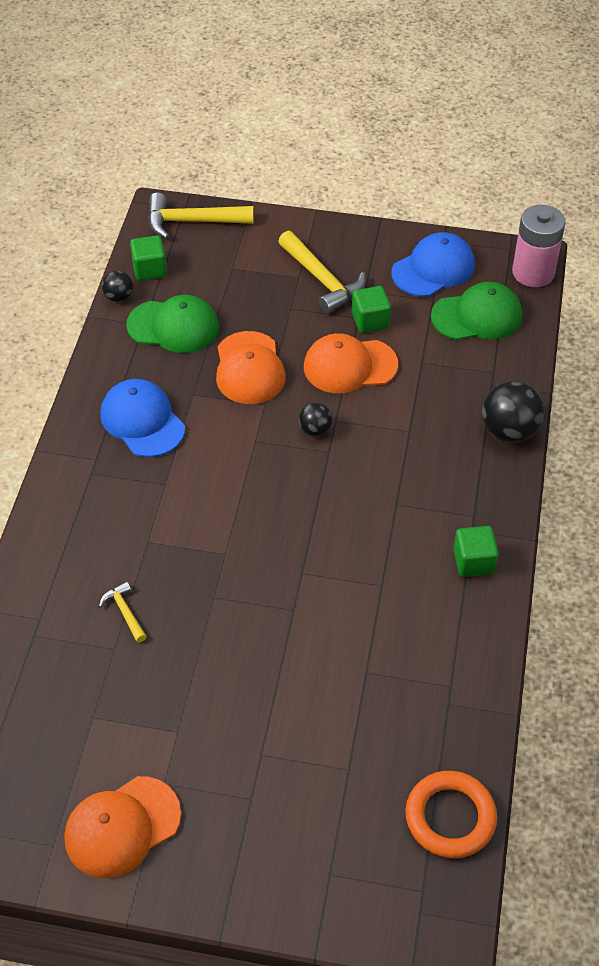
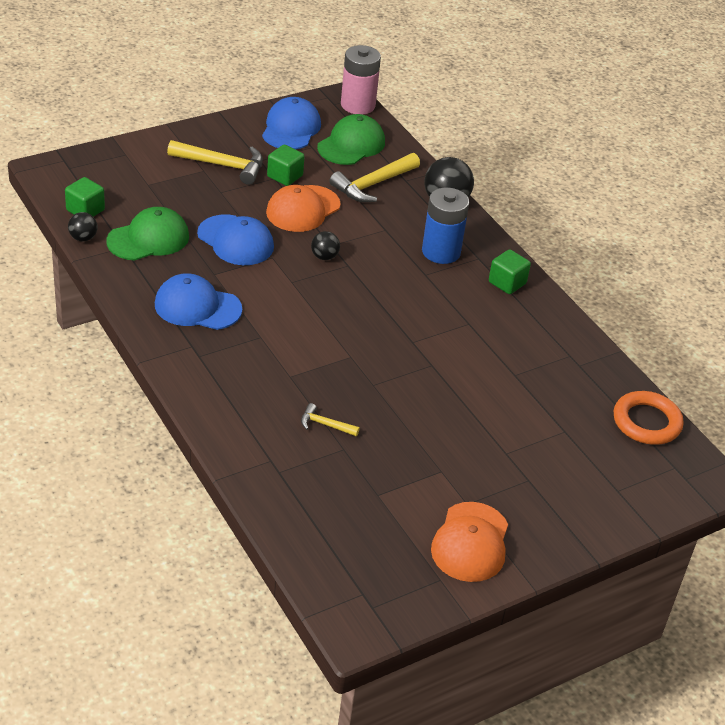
camera: 45 degrees left, 10 degrees down
(192, 221) = (81, 167): yellow hammer -> yellow hammer (373, 184)
(249, 368) = (235, 241): orange cap -> blue cap
(440, 487) = (441, 252): none -> blue battery

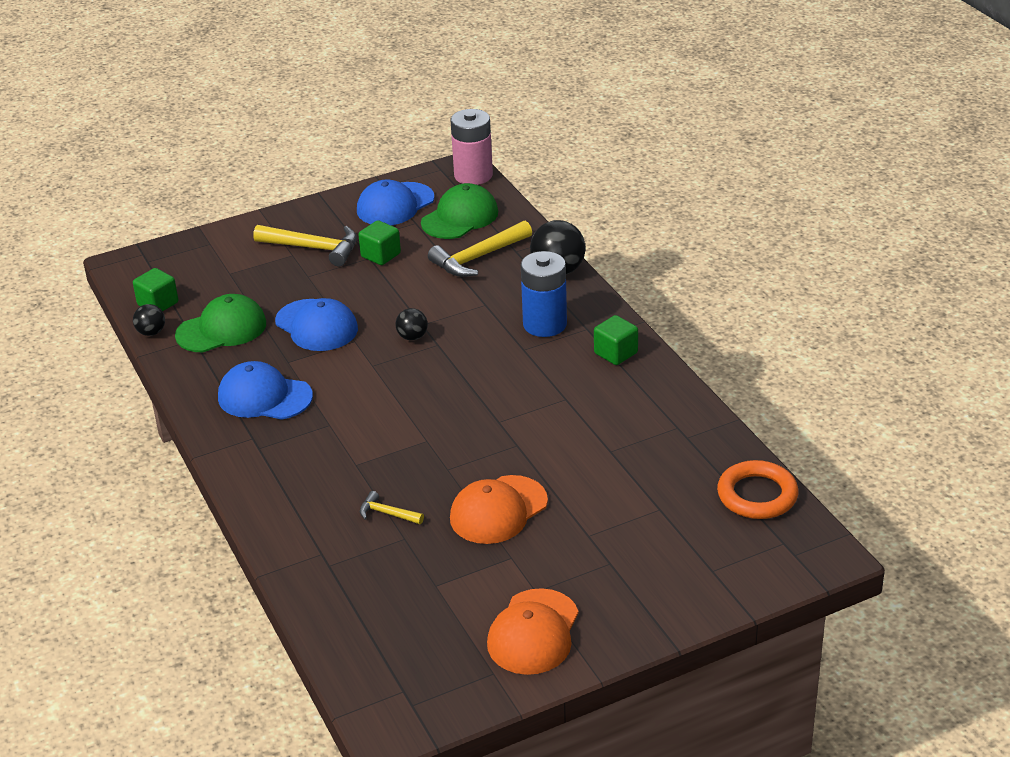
camera: 10 degrees right, 5 degrees down
(291, 128) = (395, 205): blue cap -> blue cap turned 150 degrees counterclockwise
(303, 209) = (395, 288): orange cap -> orange cap (498, 510)

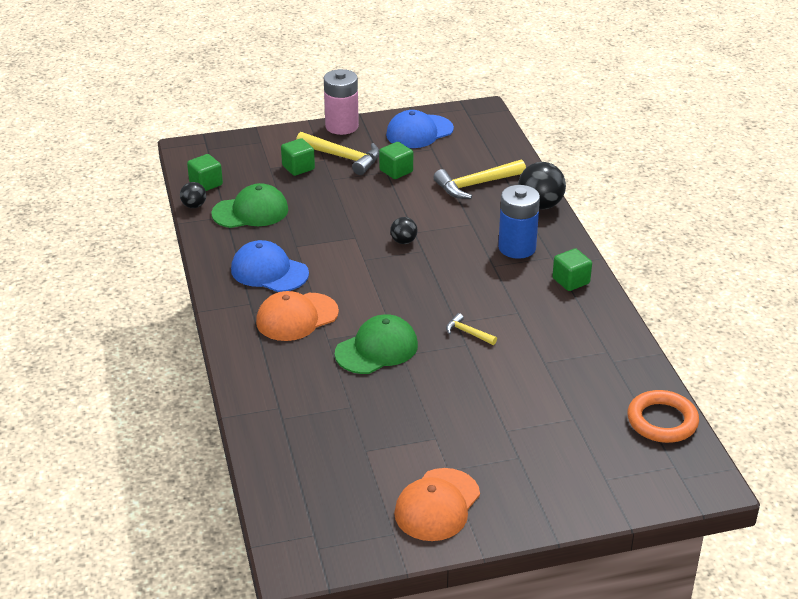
camera: 10 degrees right, 0 degrees up
(263, 268) = (298, 168): none -> green cube
(316, 326) = (327, 220): blue cap -> none
(387, 513) = (342, 383): yellow hammer -> yellow hammer (468, 333)
(460, 217) = (470, 150): green cap -> green cap (377, 349)
(473, 175) = (490, 117): pink battery -> pink battery (342, 126)
(498, 510) = (435, 396): orange cap -> orange cap (296, 317)

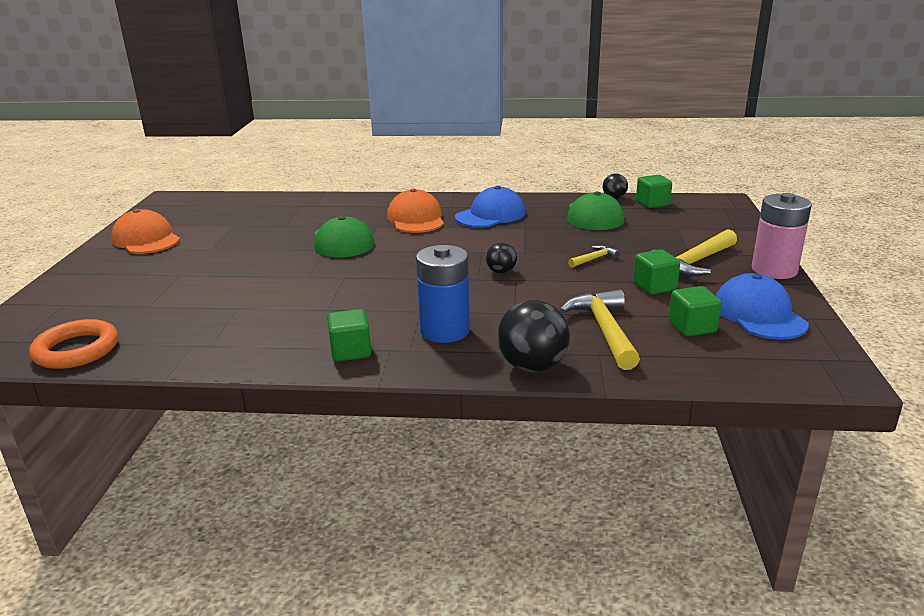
camera: 110 degrees right, 10 degrees down
(298, 168) = (675, 240): green cube -> green cube (692, 327)
(468, 333) = (322, 279): yellow hammer -> yellow hammer (594, 259)

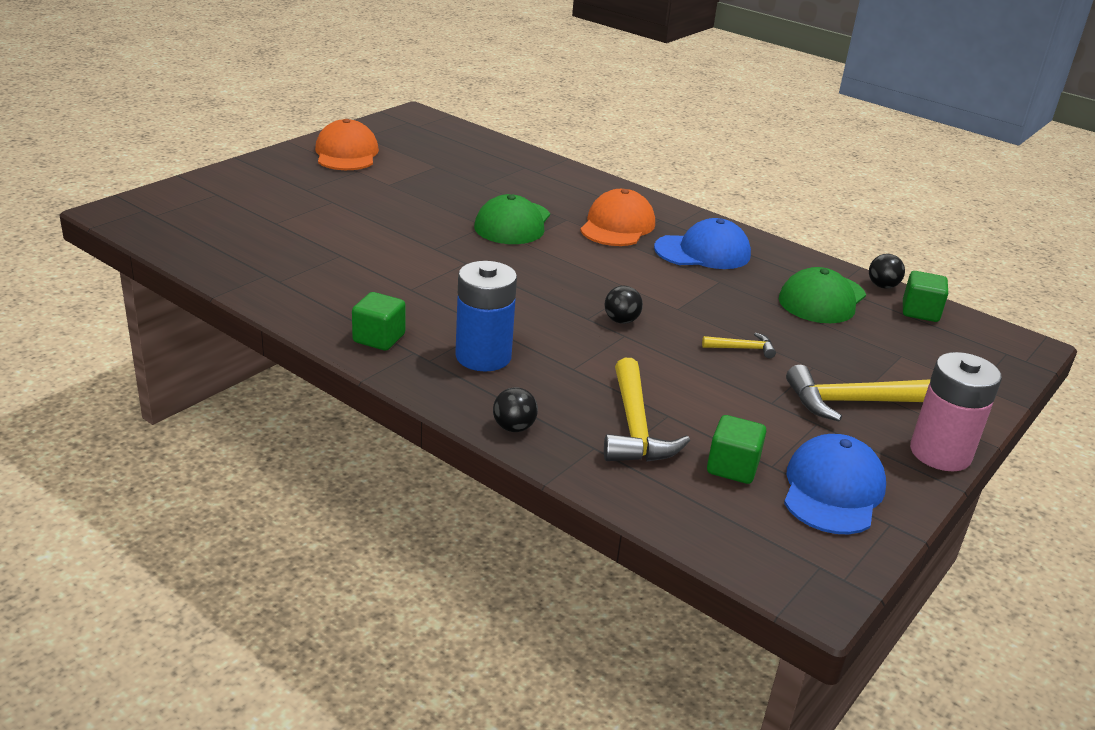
camera: 30 degrees right, 5 degrees up
(76, 350) = (183, 241): orange ring -> none
(532, 366) = (514, 427): black ball -> black ball, size x0.56
(604, 330) = (635, 427): yellow hammer -> yellow hammer turned 150 degrees clockwise
(654, 287) = (761, 407): green cube -> none

